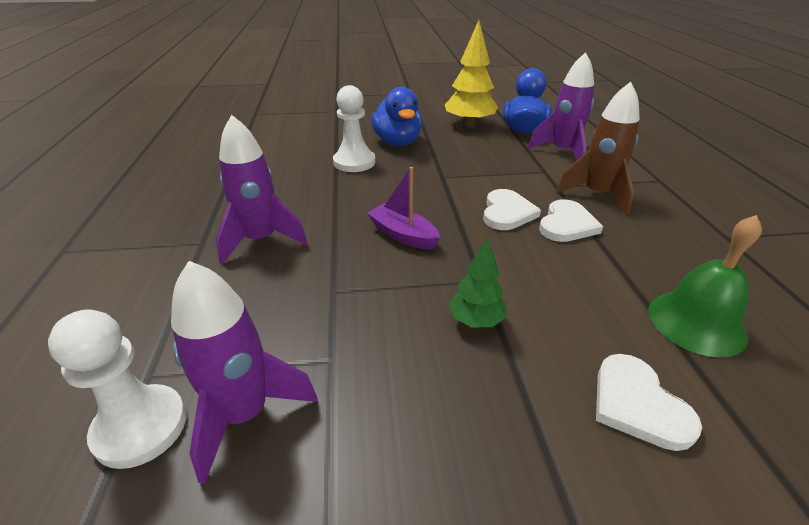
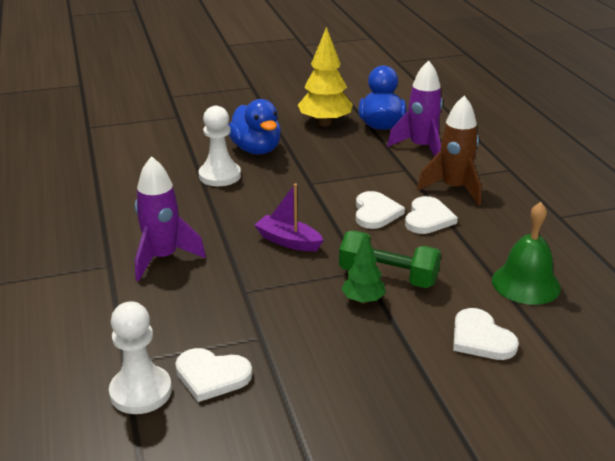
camera: 10 degrees left, 5 degrees down
(245, 414) = (212, 376): purple rocket -> white heart
(512, 291) = (388, 276): none -> green dumbbell

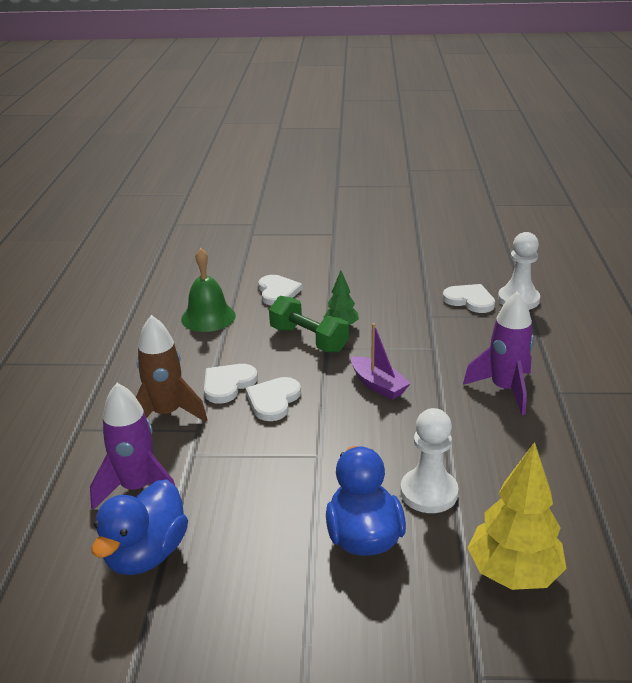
camera: 160 degrees left, 0 degrees up
(325, 123) = (227, 581): yellow tree -> yellow tree (513, 574)

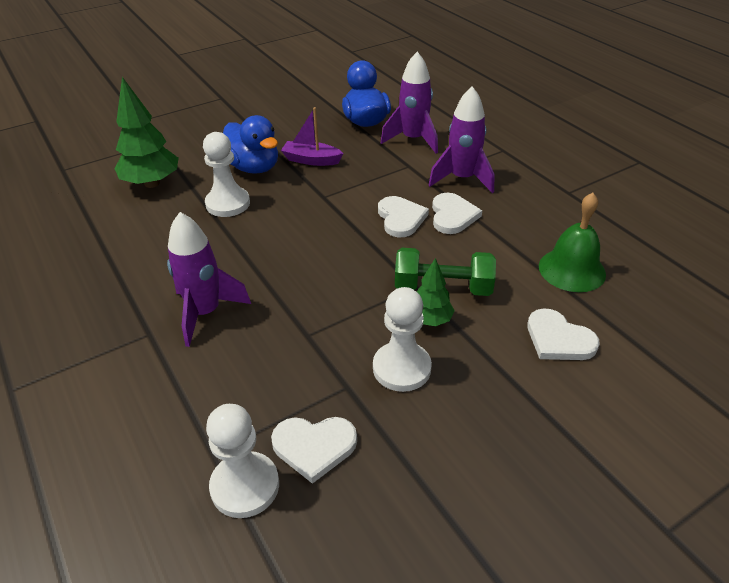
camera: 145 degrees right, 10 degrees up
(167, 414) = (462, 179): brown rocket -> purple rocket
(378, 385) = (329, 267): purple boat -> purple boat (311, 160)
(387, 312) = (401, 368): none -> white pawn
(513, 574) = (152, 183): yellow tree -> green tree

